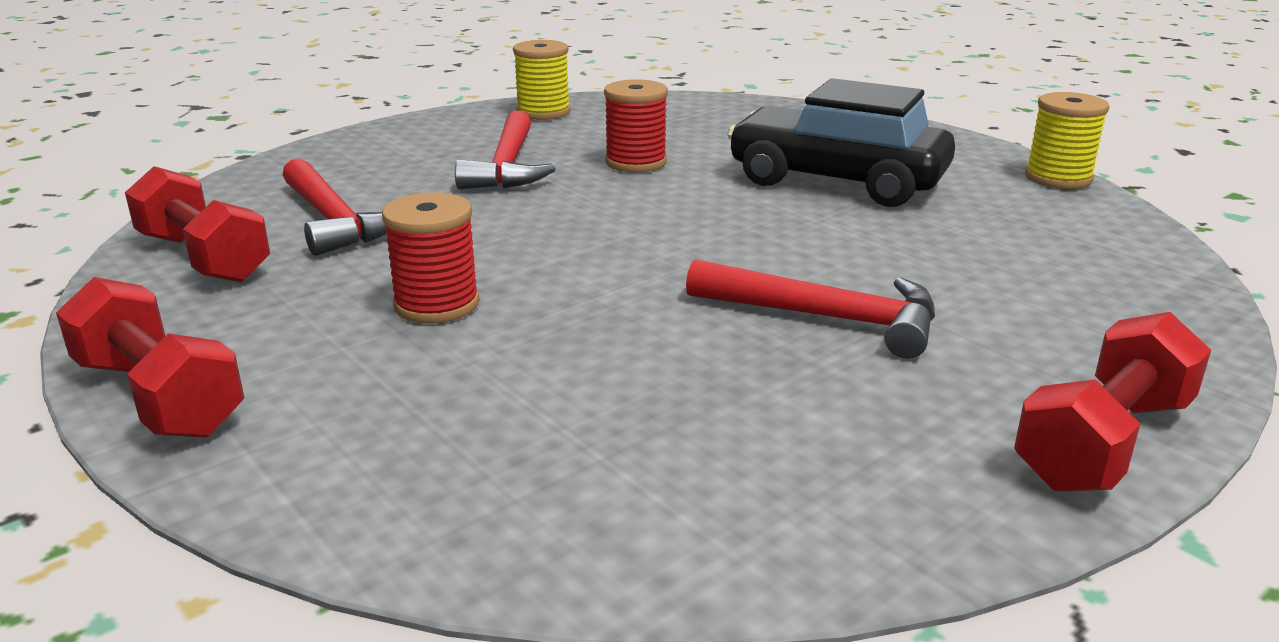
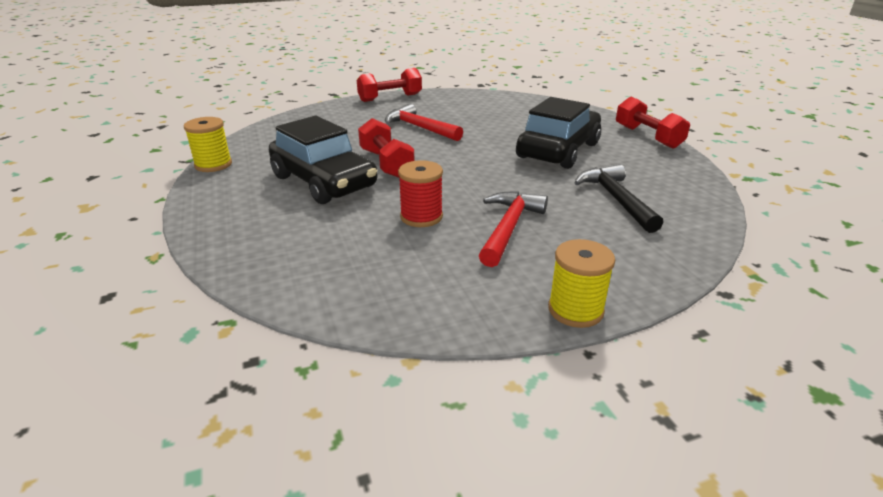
camera: 160 degrees left, 5 degrees up
(203, 258) = (675, 186): red dumbbell -> red dumbbell (386, 163)
(335, 221) = (616, 199): red hammer -> black hammer
(437, 304) = (558, 150): red spool -> black car
(543, 112) = (452, 303): yellow spool -> yellow spool (575, 310)

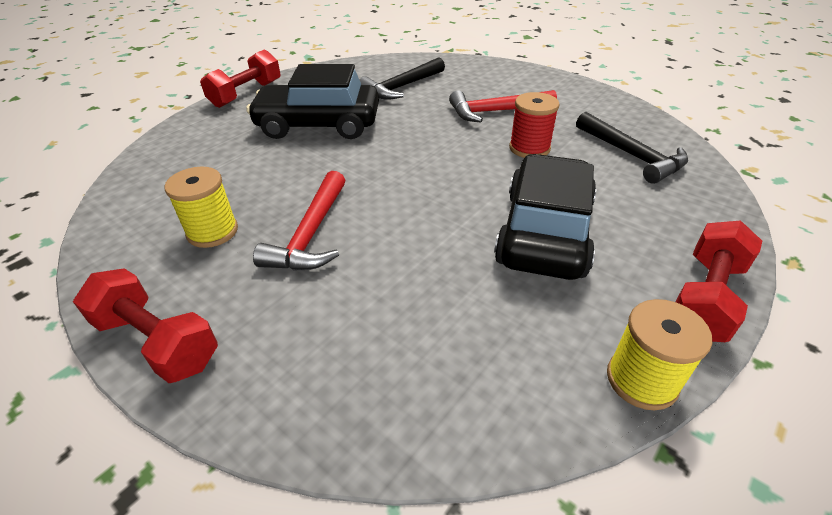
camera: 120 degrees left, 10 degrees up
(343, 261) = (631, 155): none -> black hammer
(386, 163) = (451, 211): red dumbbell -> red dumbbell (705, 298)
(575, 310) = (552, 77): yellow spool -> yellow spool (212, 232)

